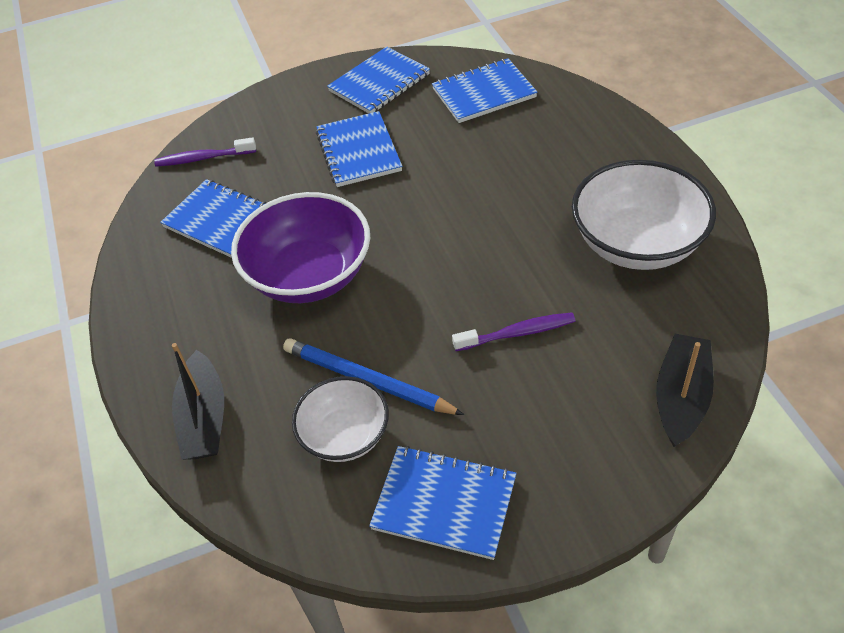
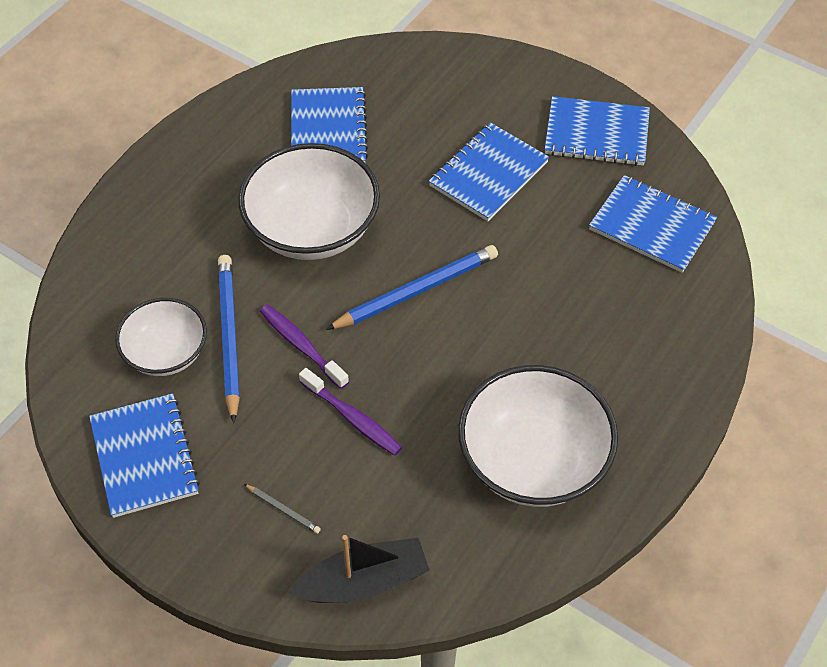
camera: 50 degrees right, 5 degrees up
(203, 158) = (391, 68): purple toothbrush -> purple toothbrush (301, 345)
(204, 418) = (124, 251): black boat -> none
(309, 275) = (312, 229): purple bowl -> white bowl
(428, 239) = (416, 291): none -> blue pencil
(574, 422) = (283, 510): none -> grey pencil

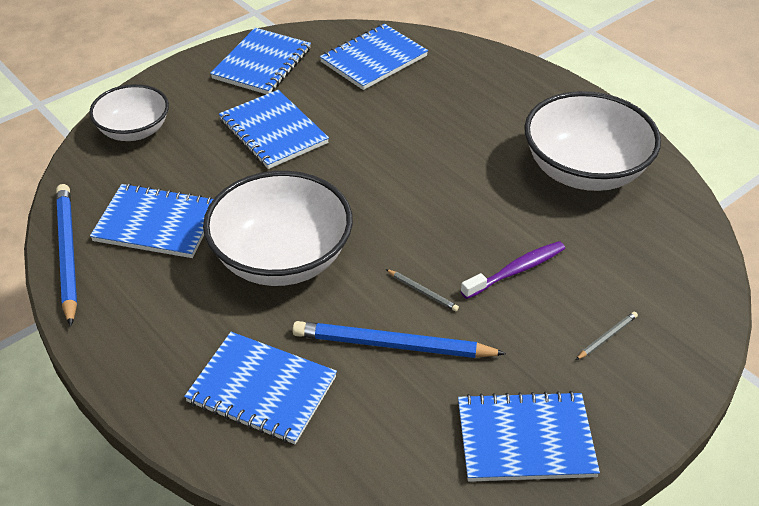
camera: 75 degrees left, 10 degrees down
(158, 257) = (262, 389): none -> blue notebook
(166, 353) = (396, 401): white bowl -> white bowl (134, 131)
(301, 345) = (422, 291): purple toothbrush -> grey pencil
(364, 581) = (688, 295): black boat -> none
(416, 291) = (387, 202): blue pencil -> blue pencil (67, 254)

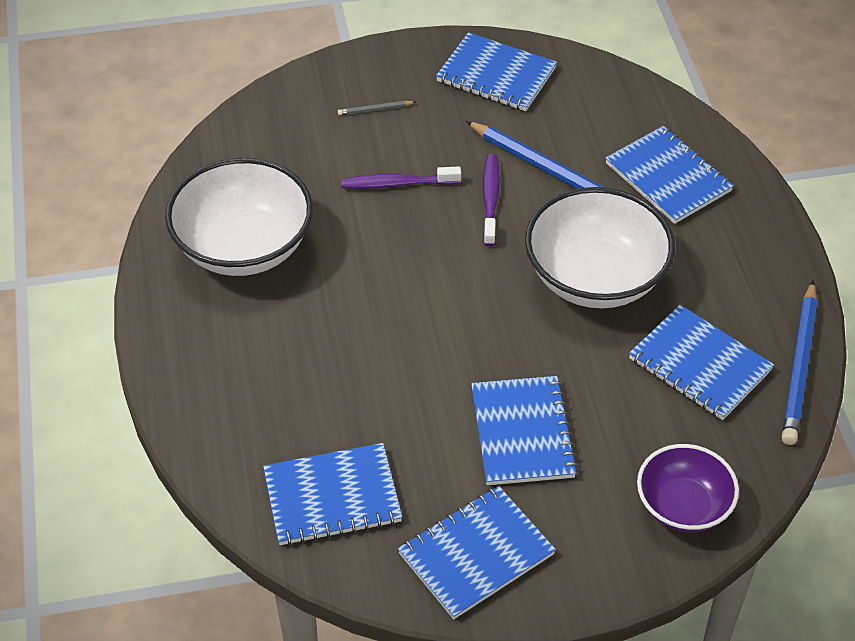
camera: 150 degrees left, 5 degrees up
(134, 131) = (683, 506): white bowl -> purple bowl
(422, 291) = (490, 199): grey pencil -> purple toothbrush

